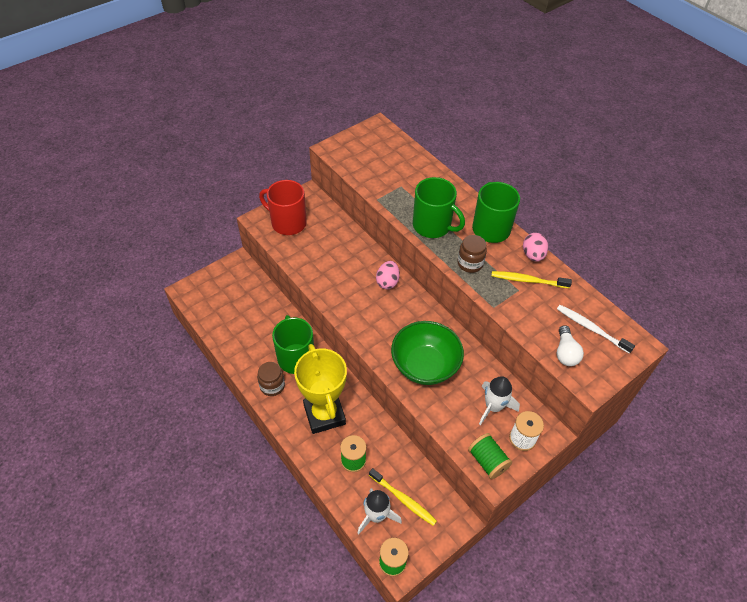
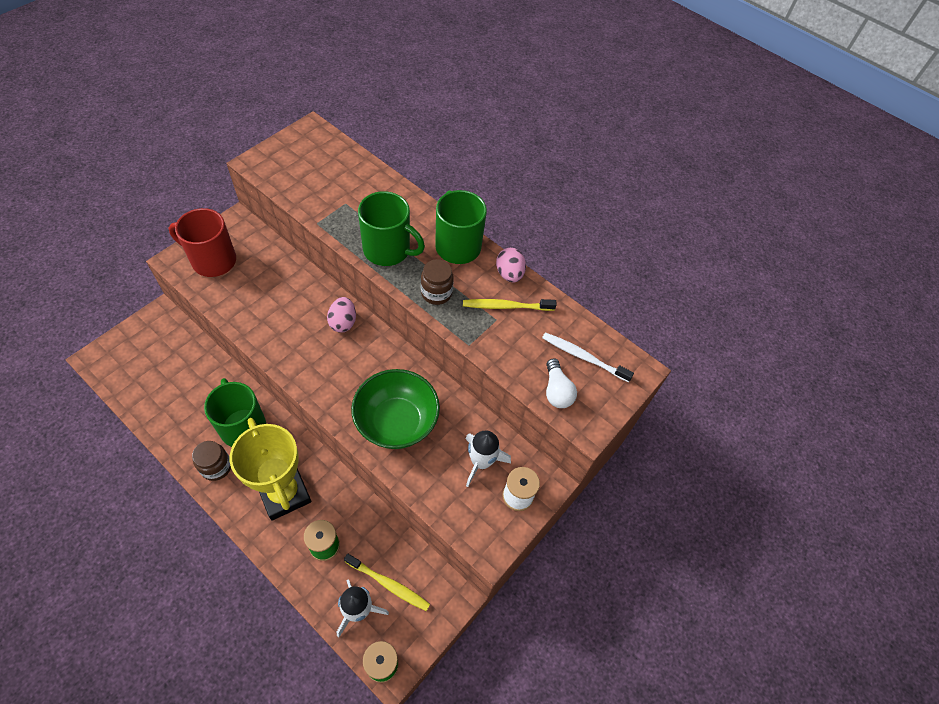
camera: 15 degrees left, 5 degrees up
(487, 461) = (480, 530): green spool -> none

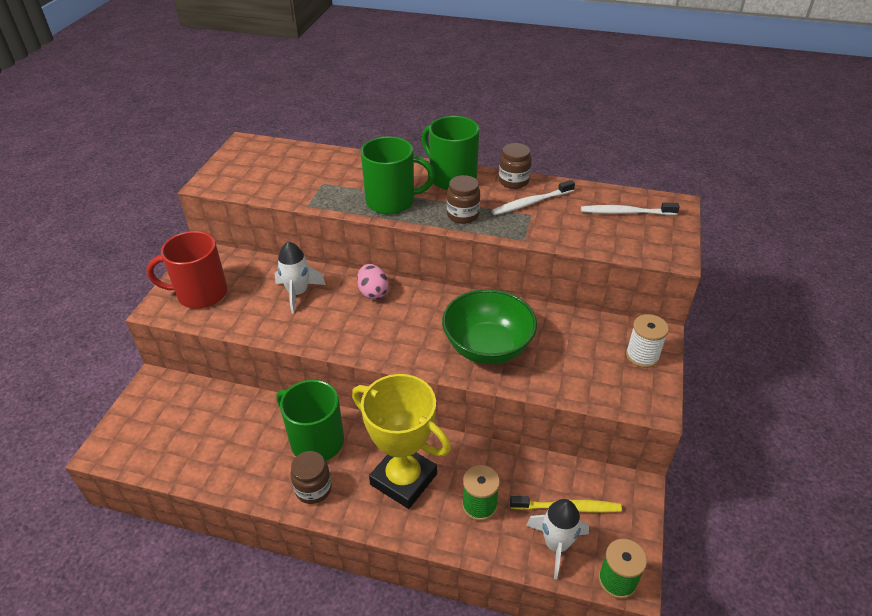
camera: 20 degrees left, 15 degrees down
(481, 462) = (589, 344): white rocket -> white rocket (298, 293)
(506, 306) = (531, 203): yellow toothbrush -> white toothbrush
(509, 274) = (513, 181): pink egg -> brown jar
(556, 391) = (626, 242): white light bulb -> none

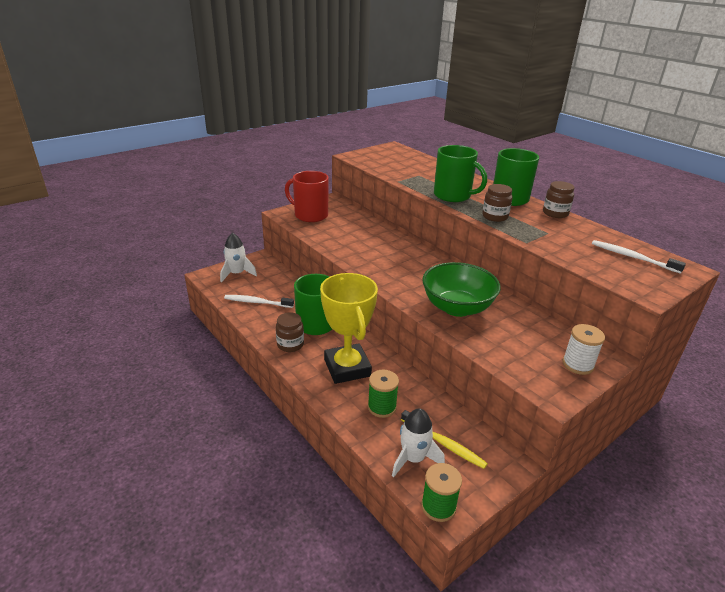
camera: 35 degrees right, 10 degrees down
(298, 293) = (363, 235): white rocket -> white rocket (237, 274)
(373, 292) = (409, 252): pink egg -> none
(531, 203) = (556, 227): white toothbrush -> white toothbrush (257, 302)

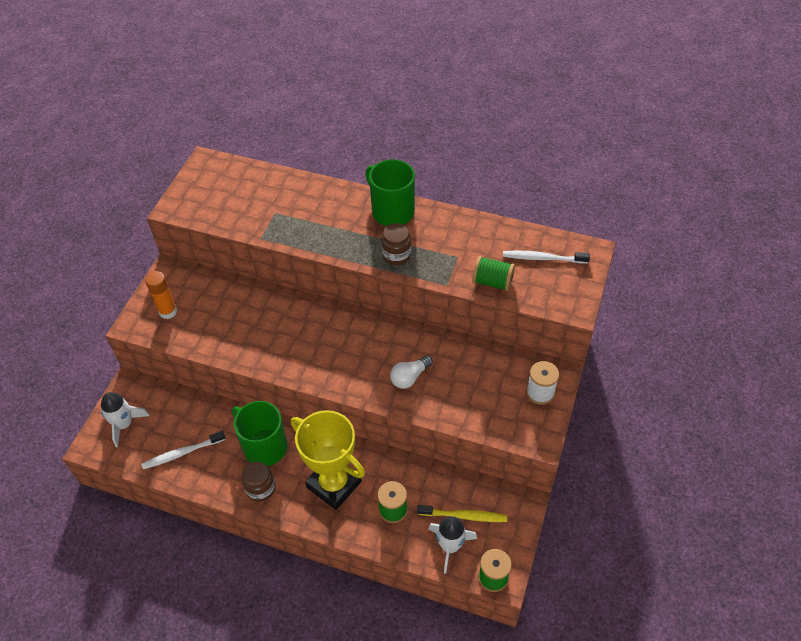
camera: 30 degrees left, 20 degrees up
(310, 215) = (168, 312): red mug -> orange glue stick
(453, 196) = (335, 237): green mug -> none
(457, 307) = (409, 377): green bowl -> white light bulb
(555, 213) = (448, 217): brown jar -> none
(571, 254) = (492, 282): none -> green spool

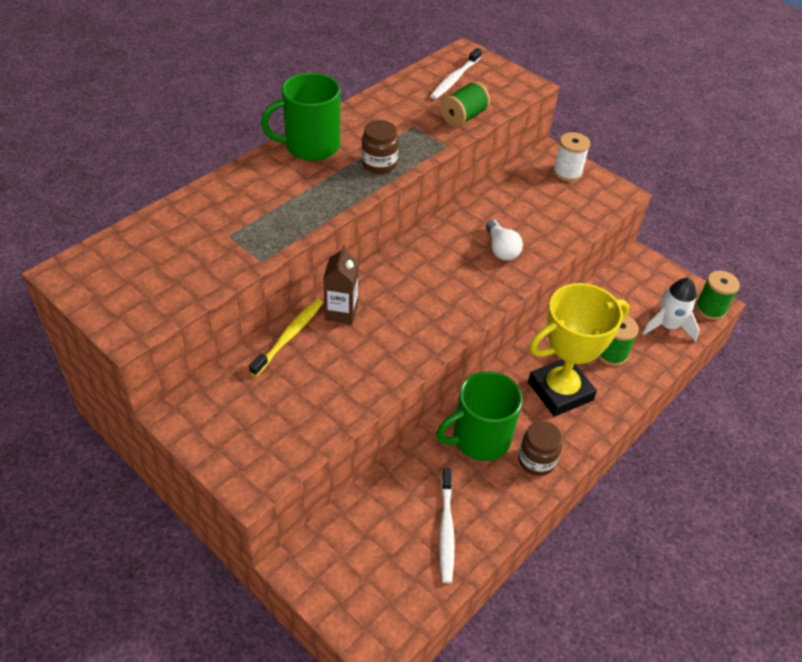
camera: 70 degrees left, 5 degrees down
(124, 424) = (362, 588): white rocket -> none
(168, 312) = (256, 436): orange glue stick -> none
(290, 309) = (341, 312): none -> brown carton
(464, 516) = (638, 304): yellow toothbrush -> yellow toothbrush (289, 337)

